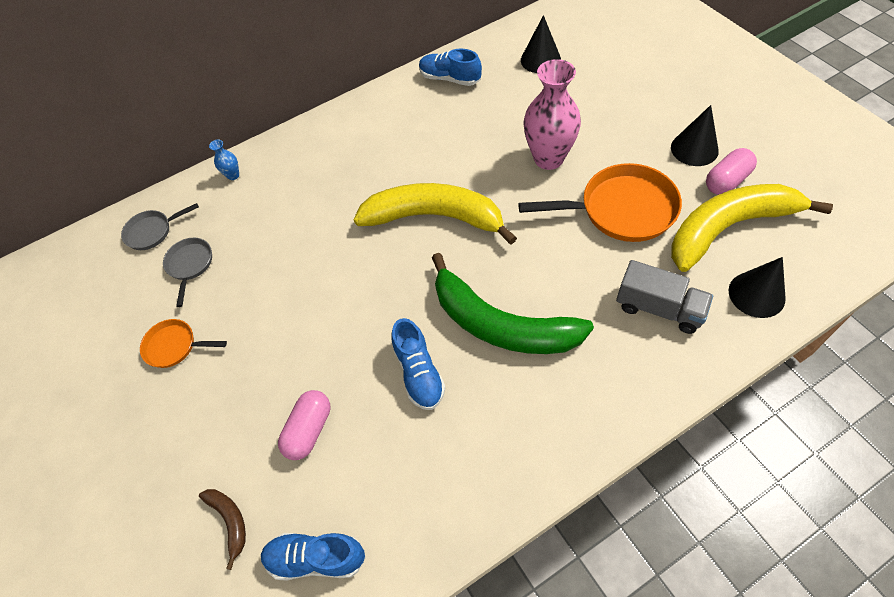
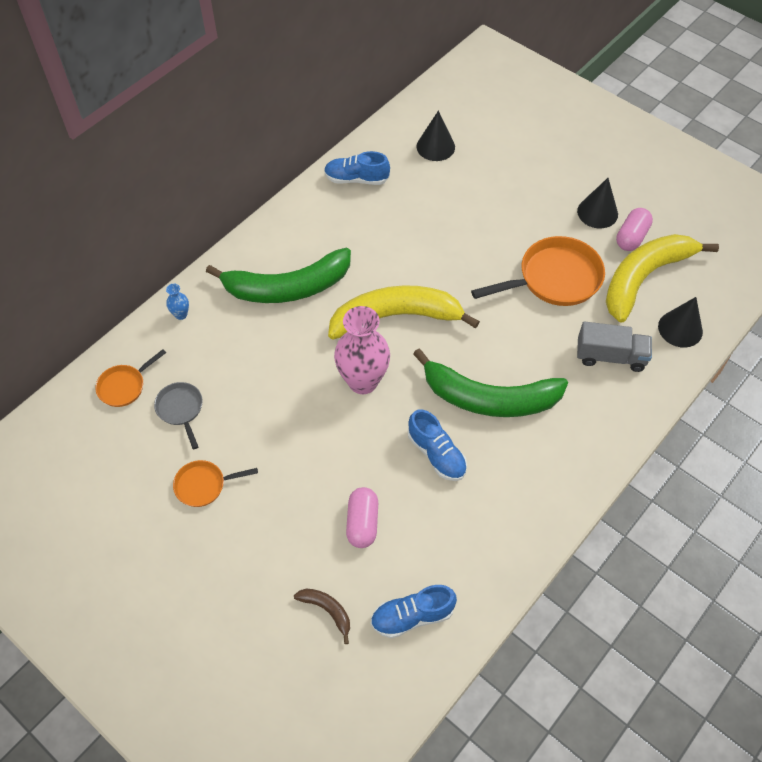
camera: 25 degrees left, 0 degrees up
(152, 232) = (124, 386): grey pan -> orange pan
(341, 168) = (287, 287): none -> green banana
(548, 158) = (477, 243): pink vase -> pink vase (363, 381)

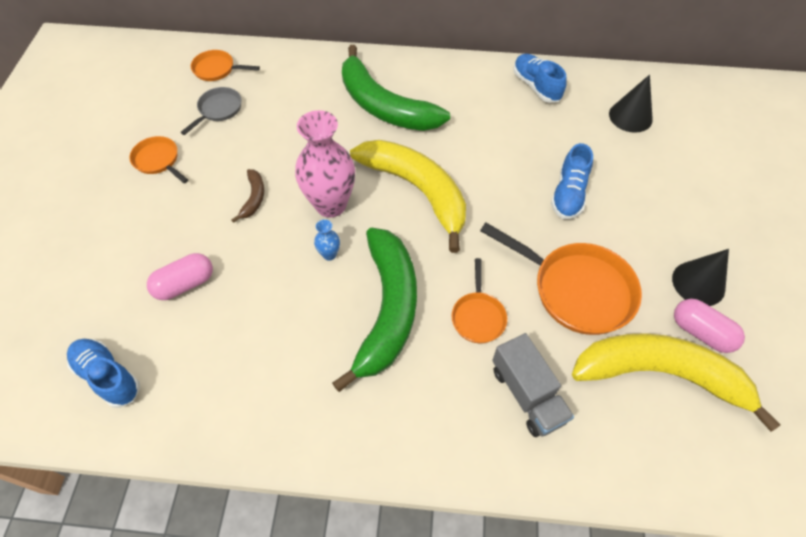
camera: 55 degrees right, 0 degrees up
(181, 314) = (304, 62): blue vase -> blue vase (329, 254)
(327, 610) = (83, 307): brown banana -> brown banana (254, 198)
(436, 454) = (294, 301): blue shoe -> blue shoe (568, 194)
(489, 398) = (387, 310): green banana -> green banana turned 150 degrees counterclockwise
(534, 347) = (478, 316): none -> orange pan
(631, 237) = (701, 332): pink capsule -> pink capsule turned 45 degrees clockwise
(680, 329) = (628, 449): black cone -> none

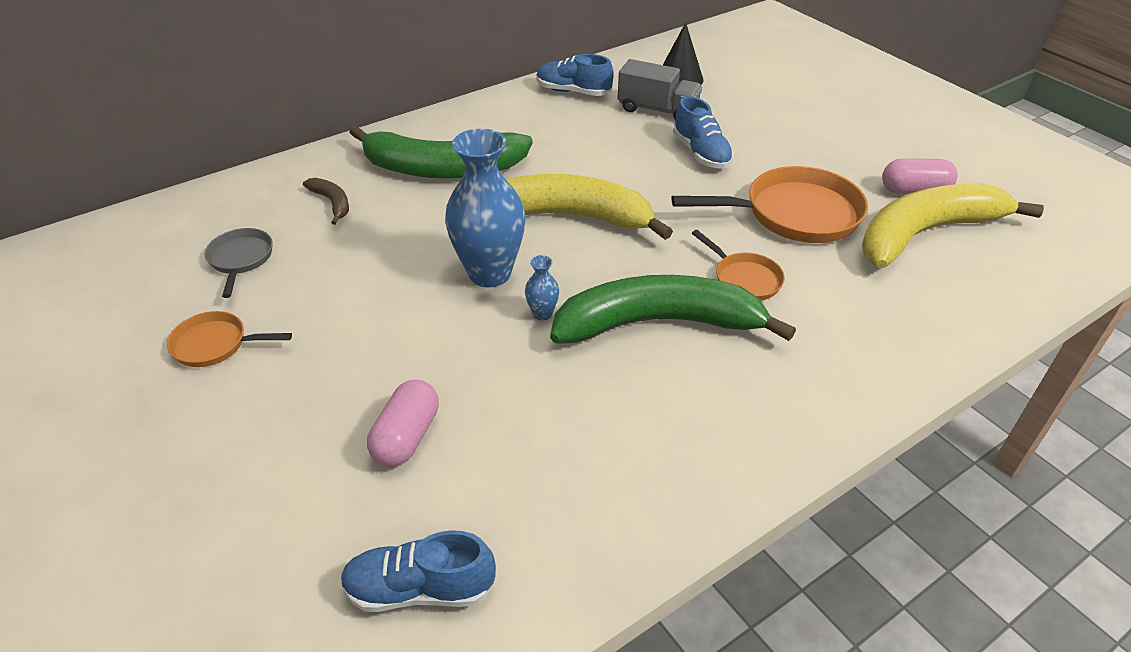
camera: 40 degrees left, 15 degrees down
(217, 69) = (190, 225): orange pan -> none
(254, 198) = (392, 314): brown banana -> brown banana (332, 203)
(331, 205) = (490, 273): pink vase -> blue vase
(387, 310) = (659, 323): green banana -> green banana turned 60 degrees counterclockwise
(527, 394) = (856, 309): grey truck -> grey truck (657, 110)
(698, 283) = (871, 161): black cone -> none

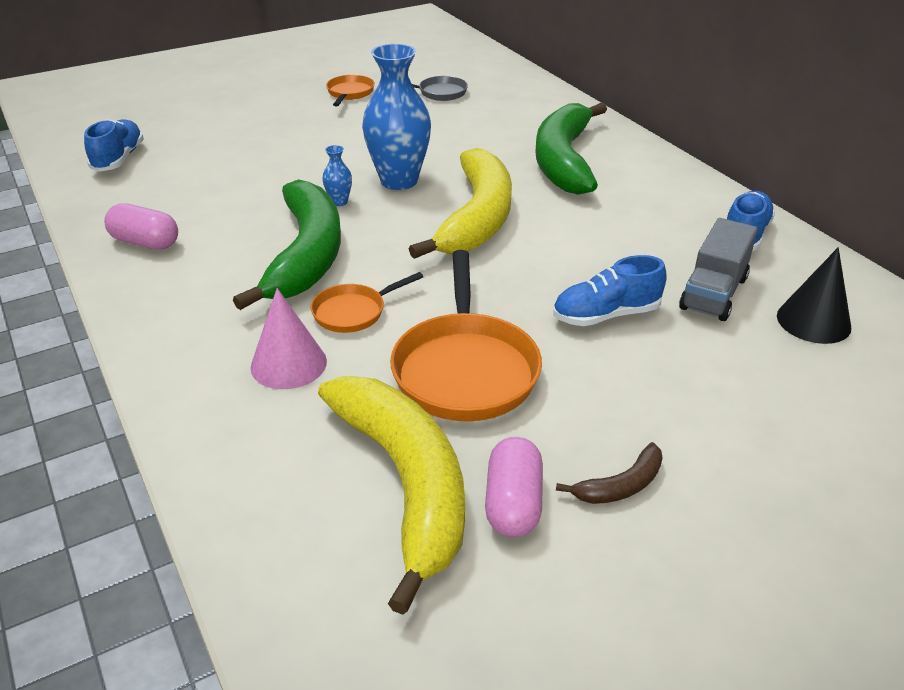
camera: 95 degrees right, 5 degrees down
(332, 203) = (509, 118): brown banana -> brown banana (620, 485)
(406, 437) = (235, 152): pink capsule -> pink capsule (145, 242)
(832, 308) = (288, 364): none -> pink cone

